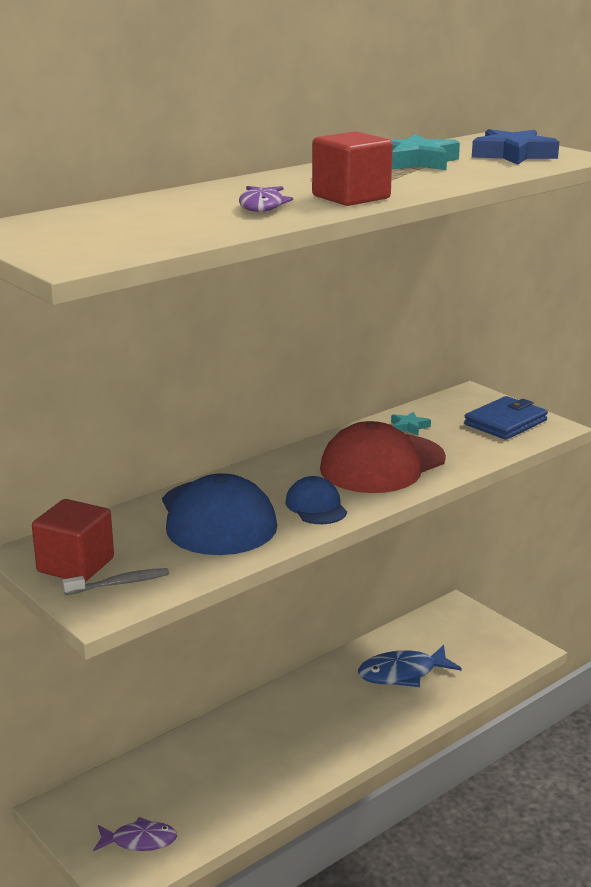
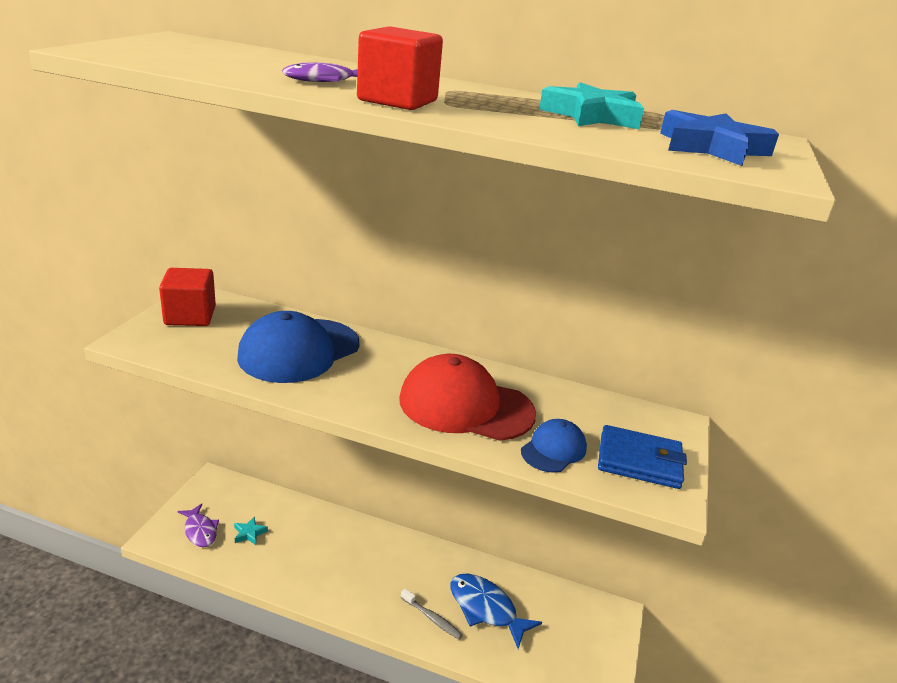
camera: 55 degrees right, 5 degrees up
(120, 583) = (173, 338): grey toothbrush -> grey toothbrush (432, 618)
(316, 506) = (354, 390): blue cap -> blue cap (553, 449)
(409, 427) = (558, 403): turquoise star -> turquoise star (249, 533)

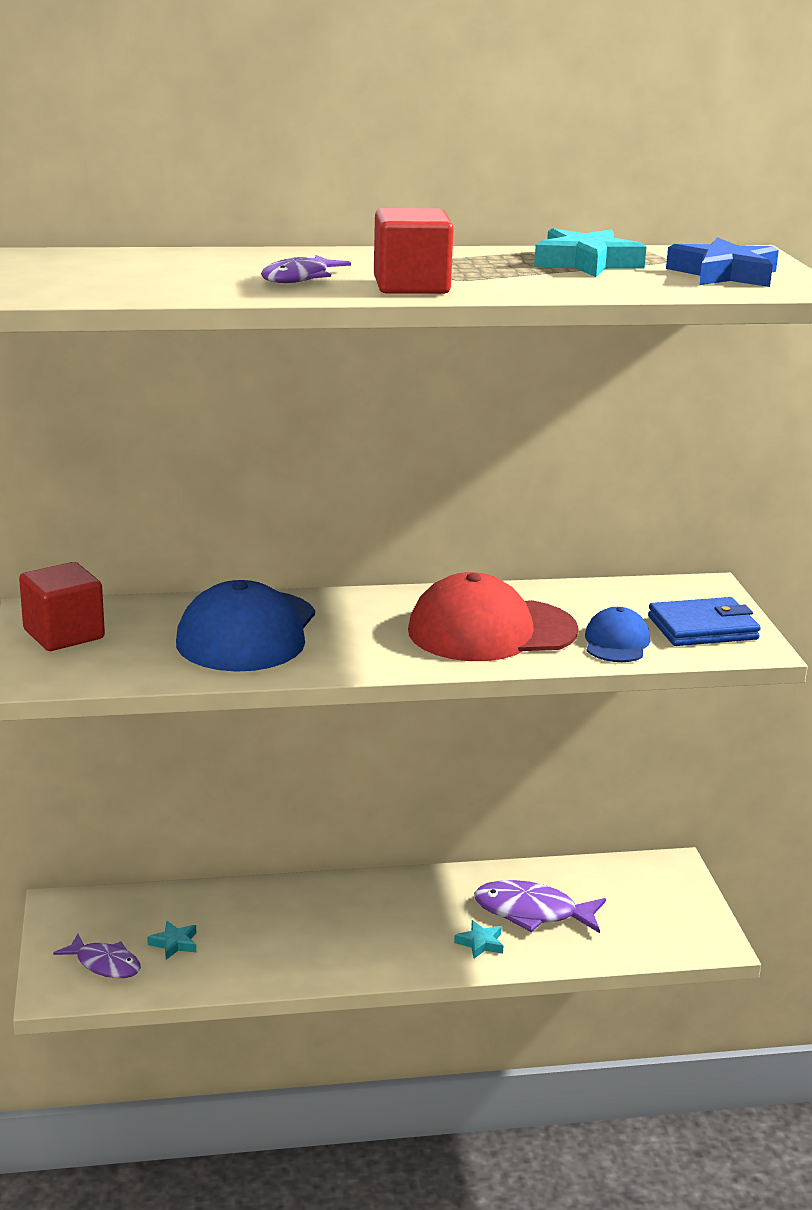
camera: 25 degrees left, 5 degrees down
(432, 618) = (480, 943): grey toothbrush -> turquoise star
(486, 609) = (532, 912): blue fish -> purple fish

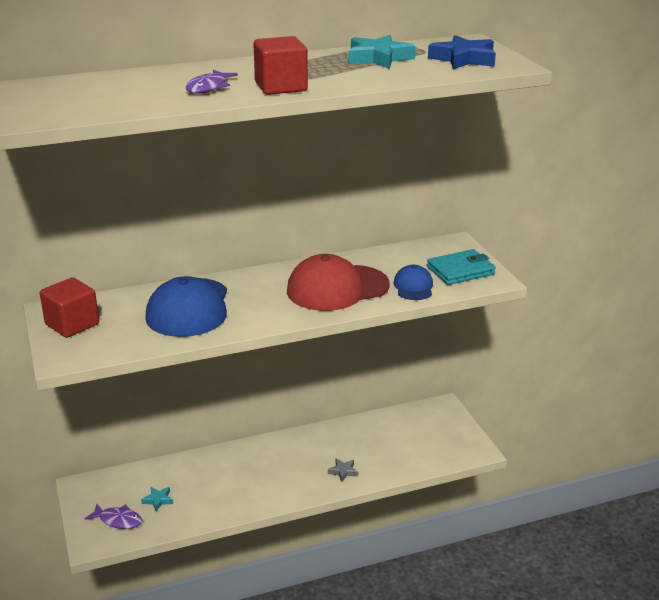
camera: 10 degrees left, 5 degrees up
(480, 943) = (343, 471): turquoise star -> grey star
(532, 912) = (369, 447): purple fish -> none
(702, 628) = (460, 271): blue wallet -> turquoise wallet

